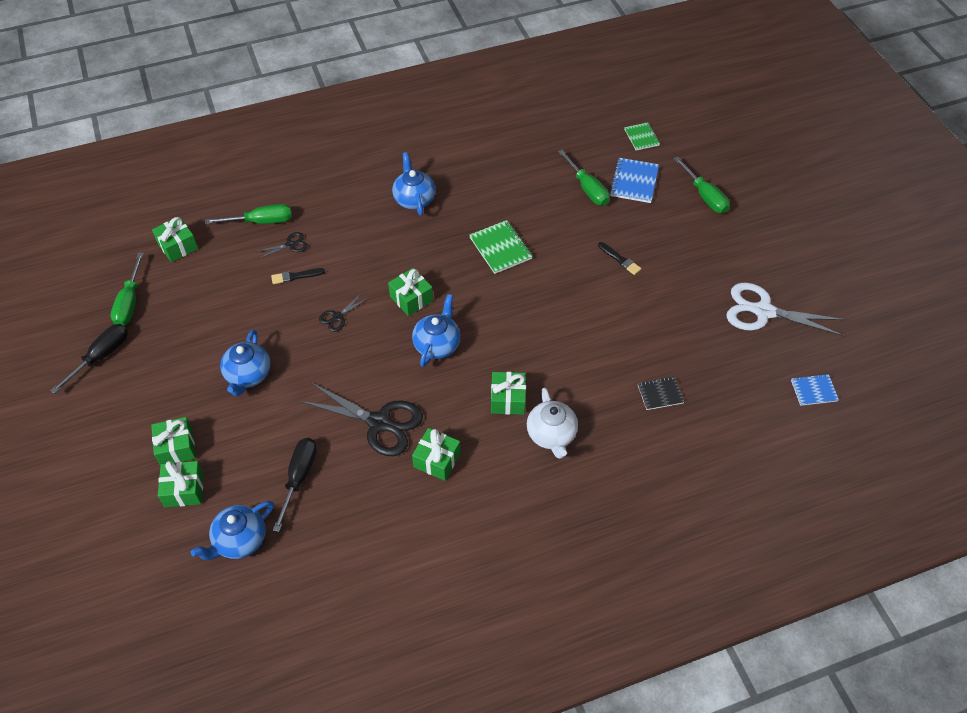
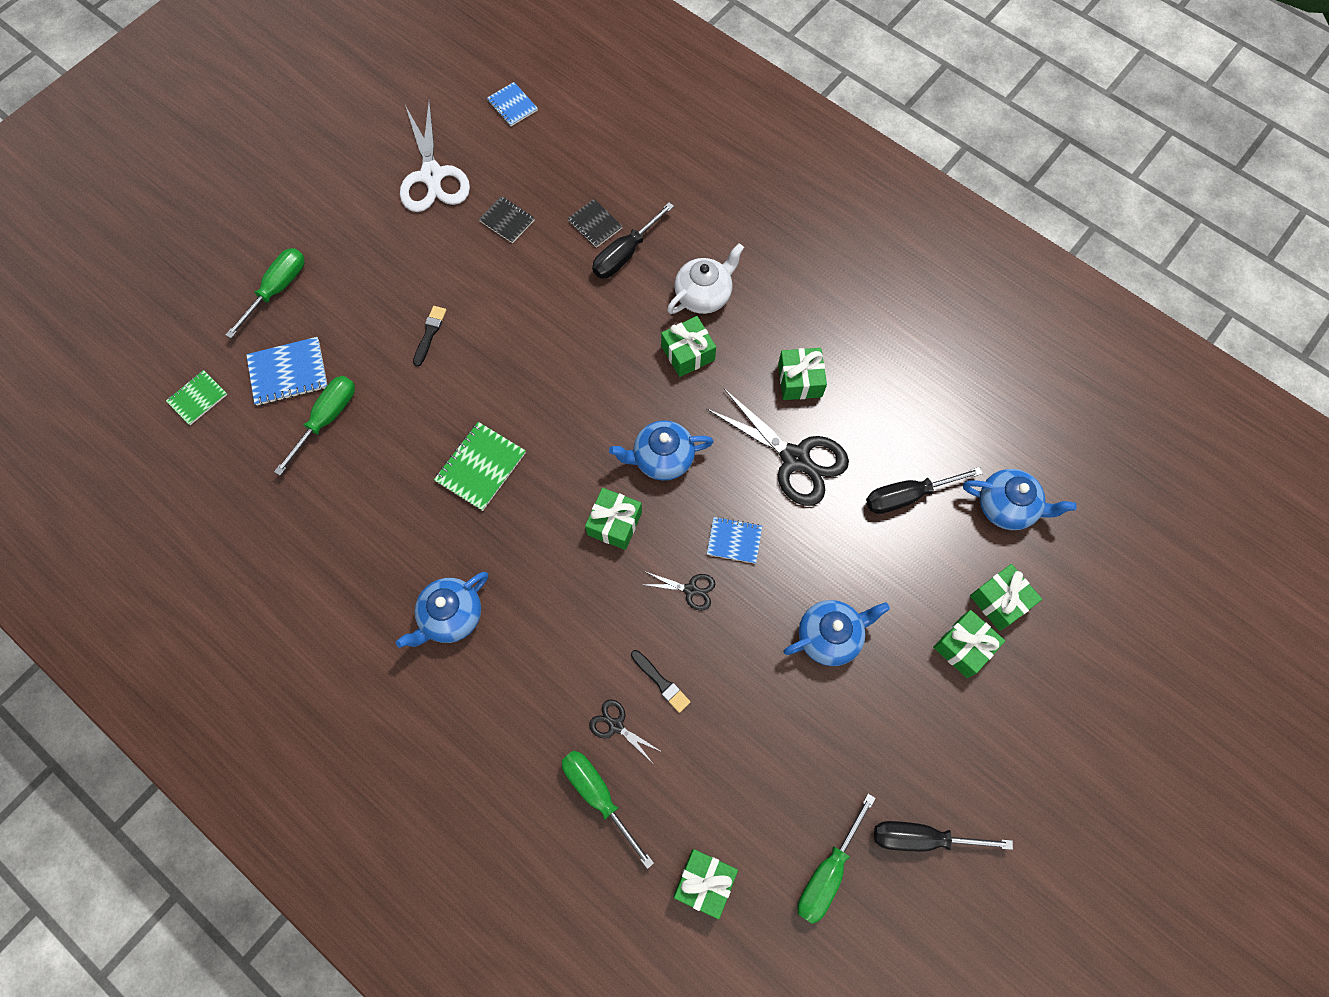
camera: 120 degrees left, 15 degrees up
(130, 302) = (827, 871): green screwdriver -> green screwdriver turned 150 degrees clockwise
(350, 356) = (734, 540): none -> blue notebook
(379, 422) = (795, 458): black scissors -> black scissors turned 135 degrees clockwise
(620, 401) = (625, 254): none -> black screwdriver
(695, 340) = (507, 220): none -> black notebook

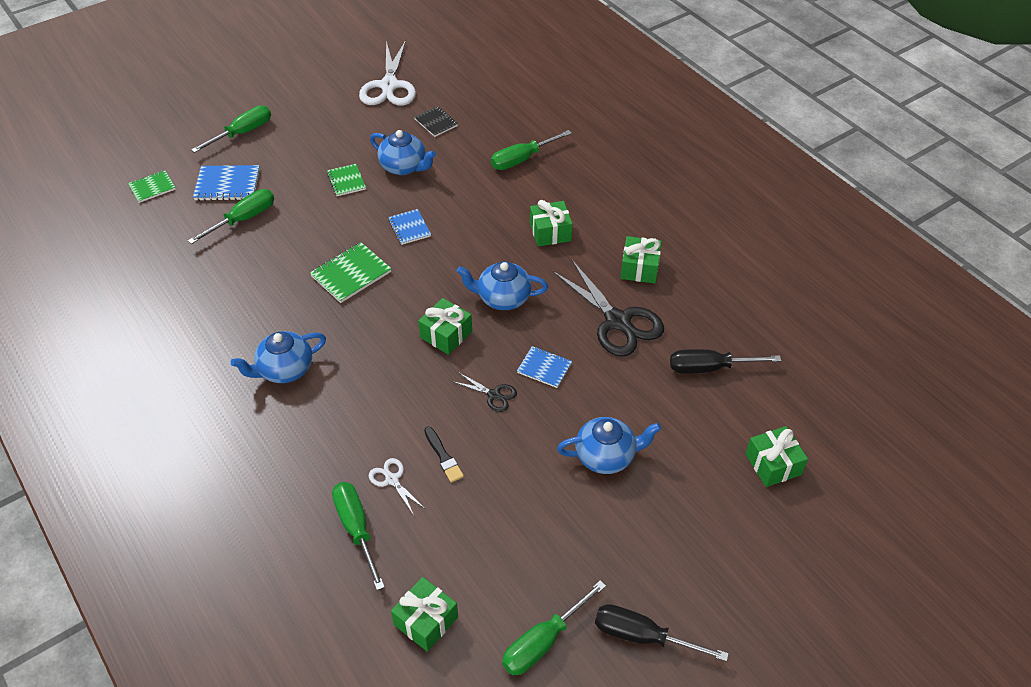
camera: 15 degrees right, 20 degrees down
(429, 334) = (346, 181): black brush -> green notebook
(512, 105) = (468, 55): blue notebook -> blue notebook (409, 228)
(595, 224) = (504, 137): black notebook -> none
(616, 726) = (392, 480): black scissors -> white scissors
(625, 254) = (522, 159): black screwdriver -> green screwdriver
(703, 295) = (577, 197): white teapot -> none
(963, 647) = (728, 492): green gift -> none
(1007, 506) = (799, 395): blue teapot -> blue teapot (404, 167)

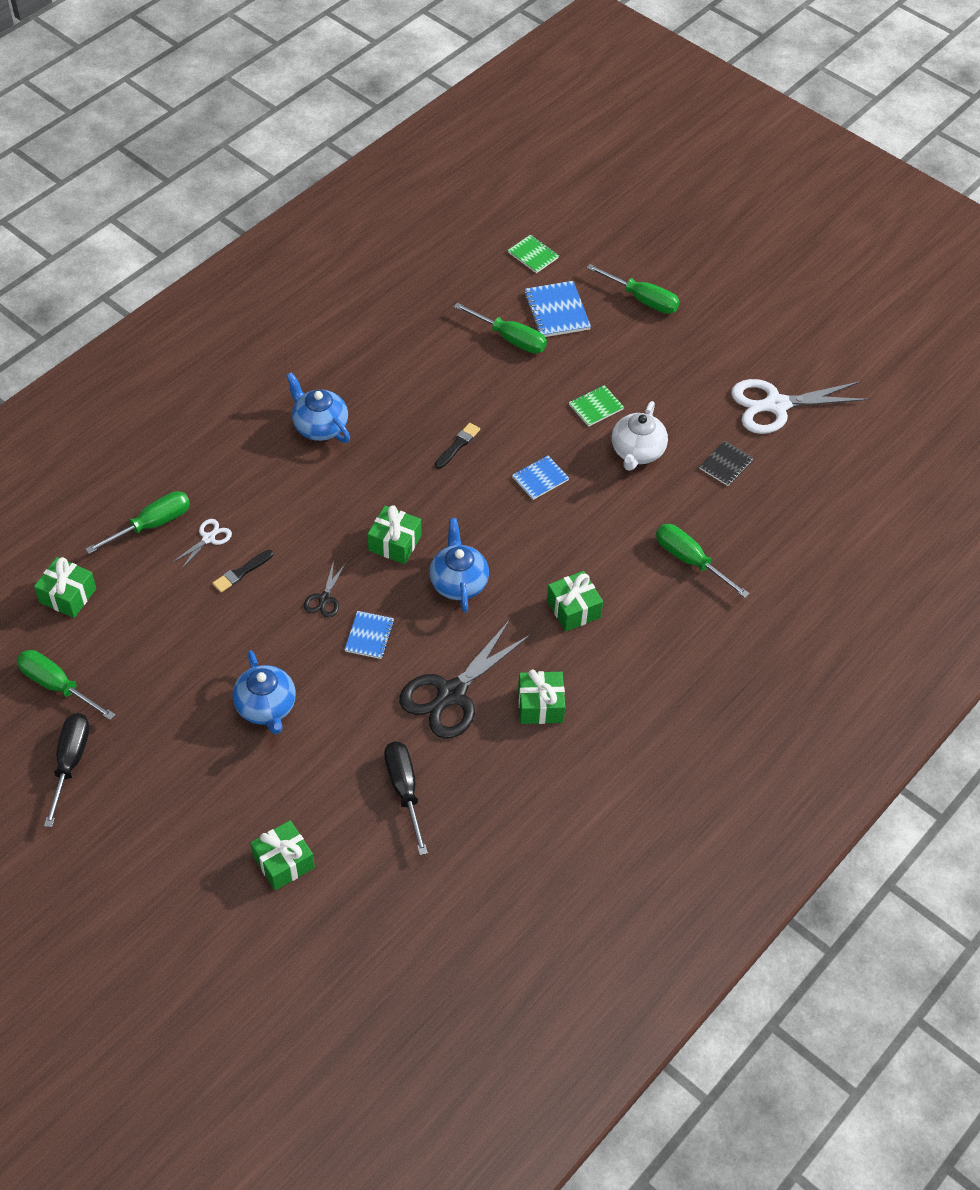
camera: 75 degrees right, 5 degrees up
(351, 274) = (457, 445): green notebook -> black brush
(404, 167) = (637, 452): blue teapot -> white teapot

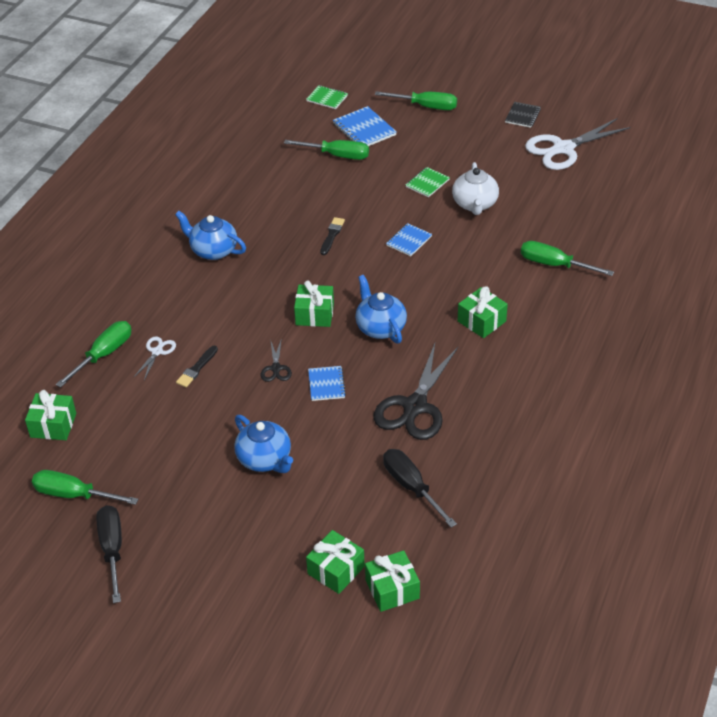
camera: 15 degrees left, 10 degrees down
(540, 705) = (490, 394): green gift -> green gift (392, 589)
(726, 464) = (547, 195): black notebook -> black notebook (522, 116)

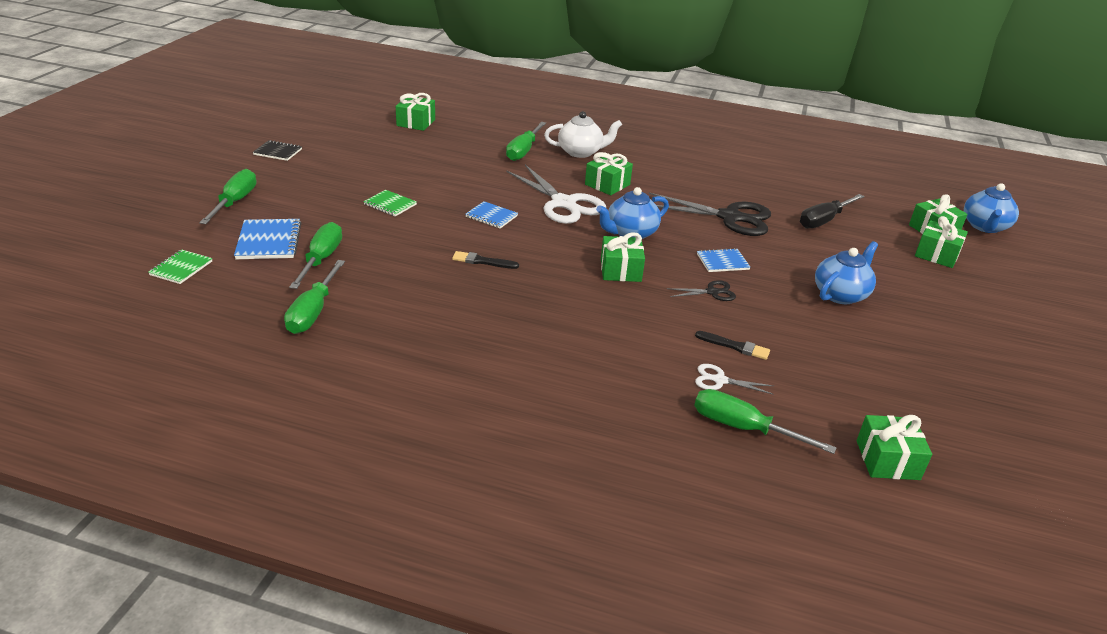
camera: 100 degrees left, 10 degrees down
(74, 495) = (977, 424): green screwdriver -> green screwdriver (313, 311)
(112, 550) = (1024, 385): black screwdriver -> none
(213, 250) = (516, 348): blue teapot -> blue teapot (984, 226)
(364, 129) = (269, 241): blue notebook -> blue notebook turned 60 degrees counterclockwise
(475, 204) = (430, 181): white teapot -> white teapot (581, 152)
(563, 149) = (344, 137): white scissors -> white scissors (563, 203)
(610, 191) = (416, 123): none -> green gift

